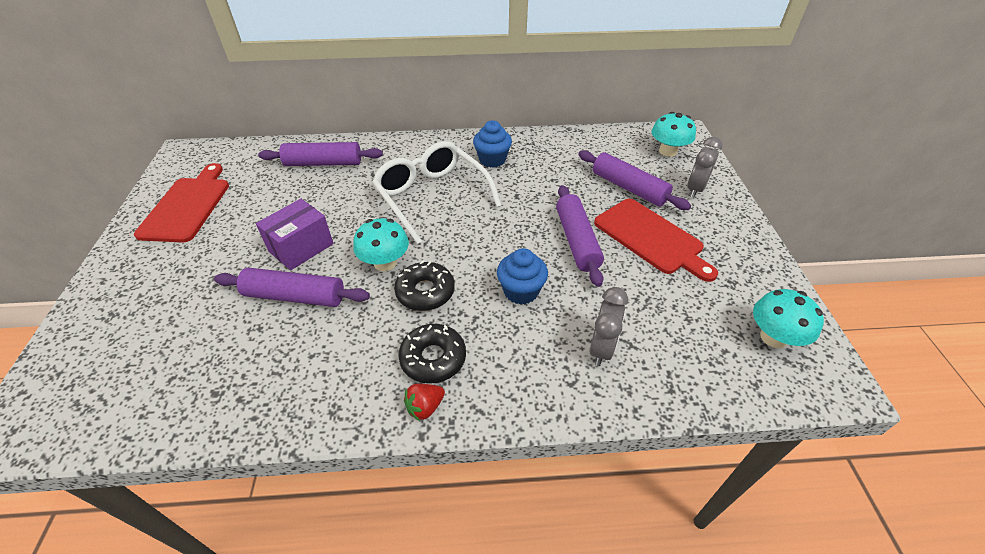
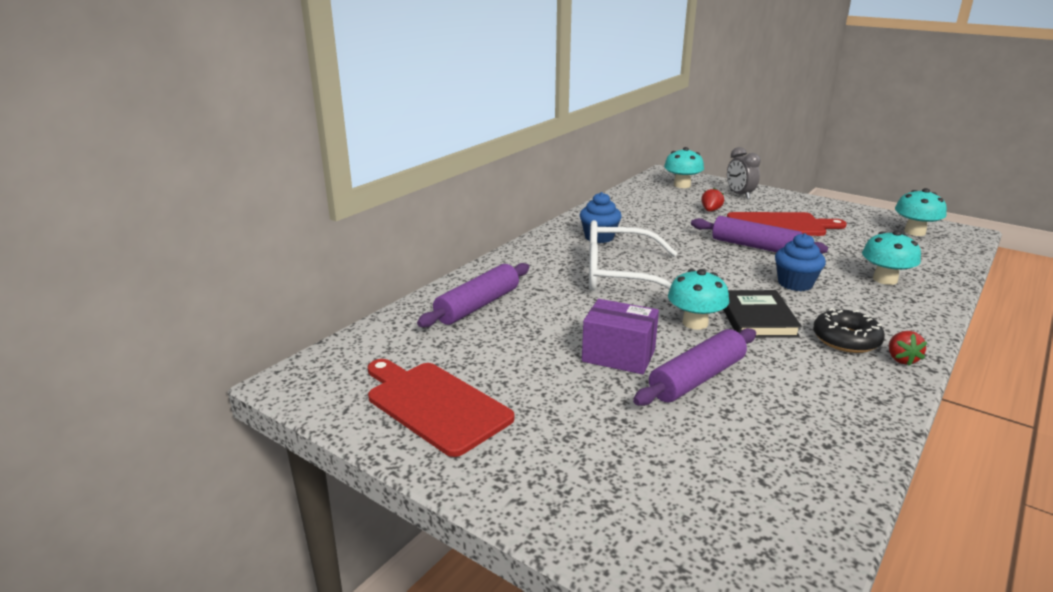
camera: 50 degrees left, 20 degrees down
(301, 247) = (618, 355): purple box -> purple box turned 60 degrees counterclockwise
(425, 292) = (757, 318): black donut -> black book
(601, 348) = (885, 279): grey clock -> turquoise mushroom
(628, 188) = (710, 210): purple rolling pin -> red strawberry

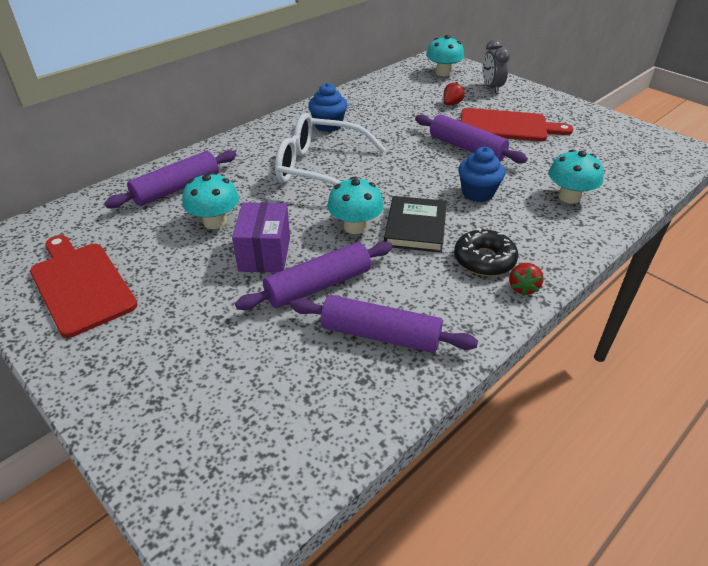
camera: 10 degrees right, 15 degrees up
(618, 355) = (265, 253): purple box -> purple box turned 60 degrees clockwise
(794, 415) = (380, 335): none -> purple rolling pin
(914, 232) = (638, 145): turquoise mushroom -> turquoise mushroom (215, 222)

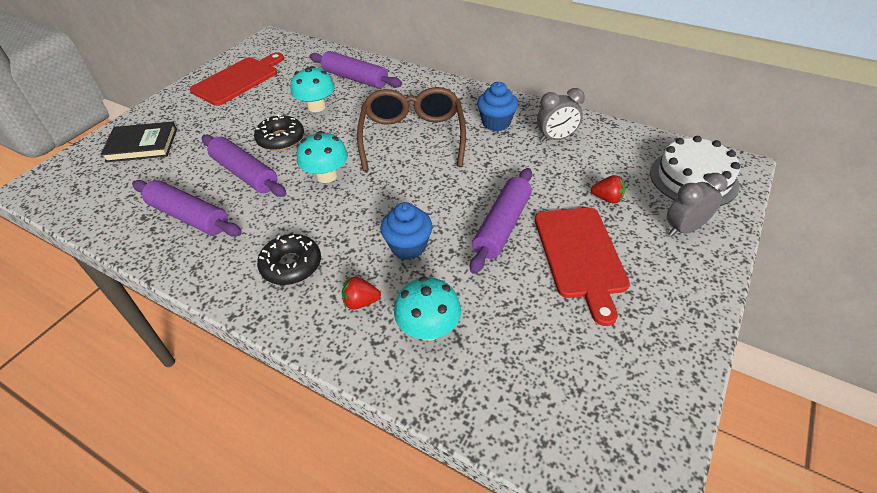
camera: 75 degrees right, 5 degrees up
(265, 253) = (281, 139): purple box -> black donut
(321, 169) = (412, 137): white glasses -> brown glasses
(368, 106) = (556, 138): none -> grey clock
(380, 335) = (189, 216): purple rolling pin -> purple rolling pin turned 60 degrees counterclockwise
(415, 227) = (334, 212): black book -> black book (142, 145)
(443, 73) = (693, 178): turquoise mushroom -> white cake
(523, 287) = (252, 298): red strawberry -> red strawberry (361, 302)

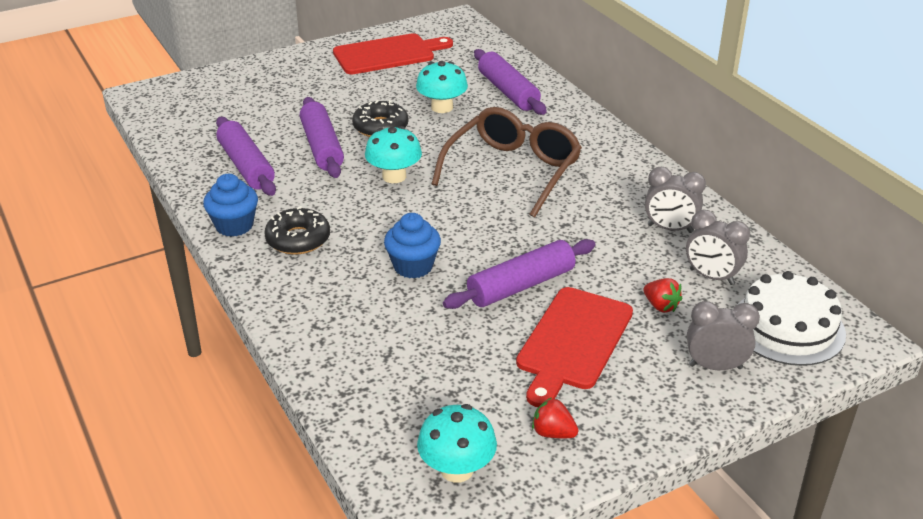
camera: 30 degrees right, 10 degrees down
(142, 145) = (253, 89): black book -> none
(361, 302) = (331, 292): red strawberry -> red strawberry (553, 433)
(428, 328) = (369, 336): turquoise mushroom -> turquoise mushroom (457, 469)
(496, 123) = (617, 189): blue cupcake -> blue cupcake (234, 226)
(615, 162) = (711, 277): none -> grey clock

